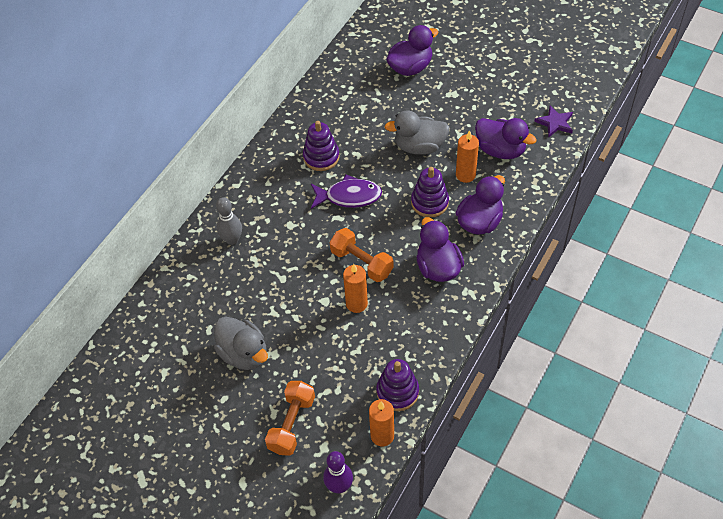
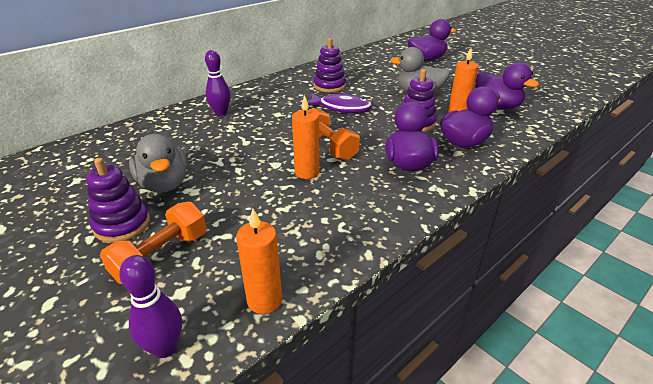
camera: 15 degrees right, 20 degrees down
(232, 240) = (221, 113): grey bowling pin -> purple bowling pin
(397, 392) = (311, 257): purple stacking toy -> purple stacking toy (122, 225)
(555, 123) = (554, 100): purple star -> none

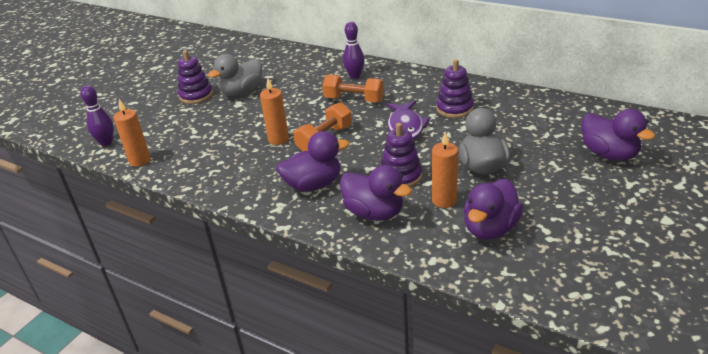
camera: 75 degrees right, 0 degrees up
(161, 256) = (171, 117): orange dumbbell -> orange dumbbell (354, 100)

